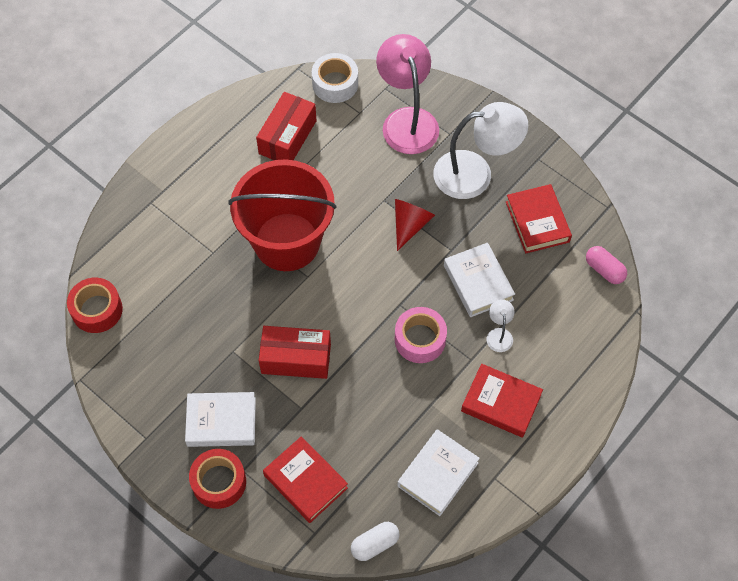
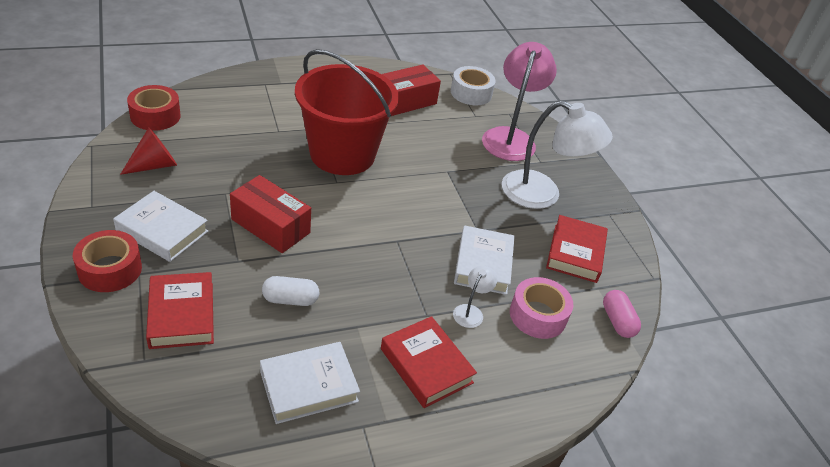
camera: 25 degrees right, 20 degrees down
(375, 544) = (188, 407): white capsule -> white capsule (290, 299)
(410, 225) = (456, 196): red cone -> red cone (155, 165)
(420, 339) = (392, 273): pink tape -> pink tape (538, 315)

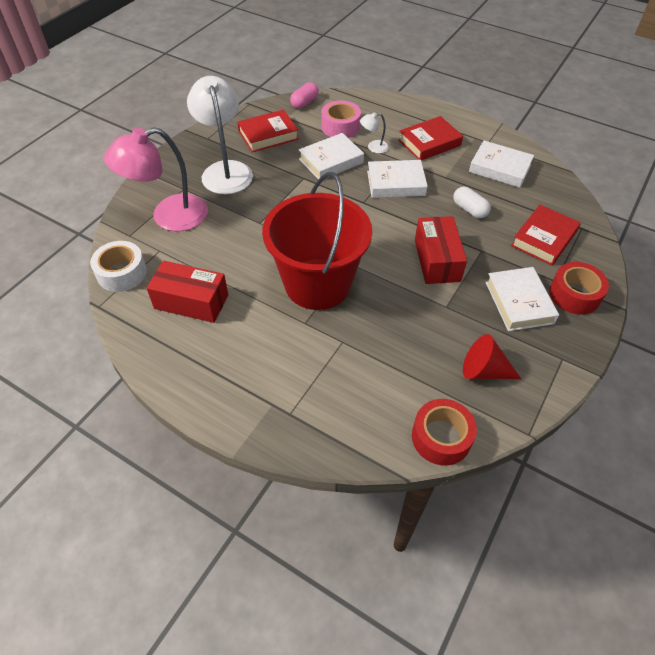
camera: 125 degrees left, 10 degrees up
(394, 281) = (396, 183): none -> white book
(426, 365) = (429, 143): red book -> red book turned 45 degrees clockwise

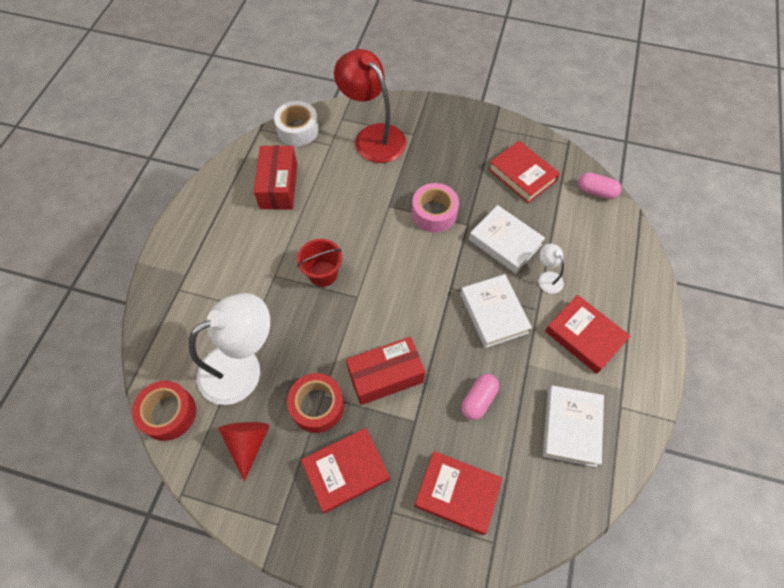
camera: 75 degrees right, 10 degrees up
(168, 216) = (373, 136): pink lamp -> red lamp
(225, 170) = (451, 157): white lamp -> white lamp (242, 367)
(317, 284) = (323, 274): red bucket -> red bucket, size x0.45
(340, 127) = (570, 237): pink tape -> pink tape (434, 213)
(469, 210) = (478, 400): white capsule -> pink capsule
(519, 302) = (346, 471): white book -> red book
(574, 295) = (374, 535): red tape -> red tape (317, 406)

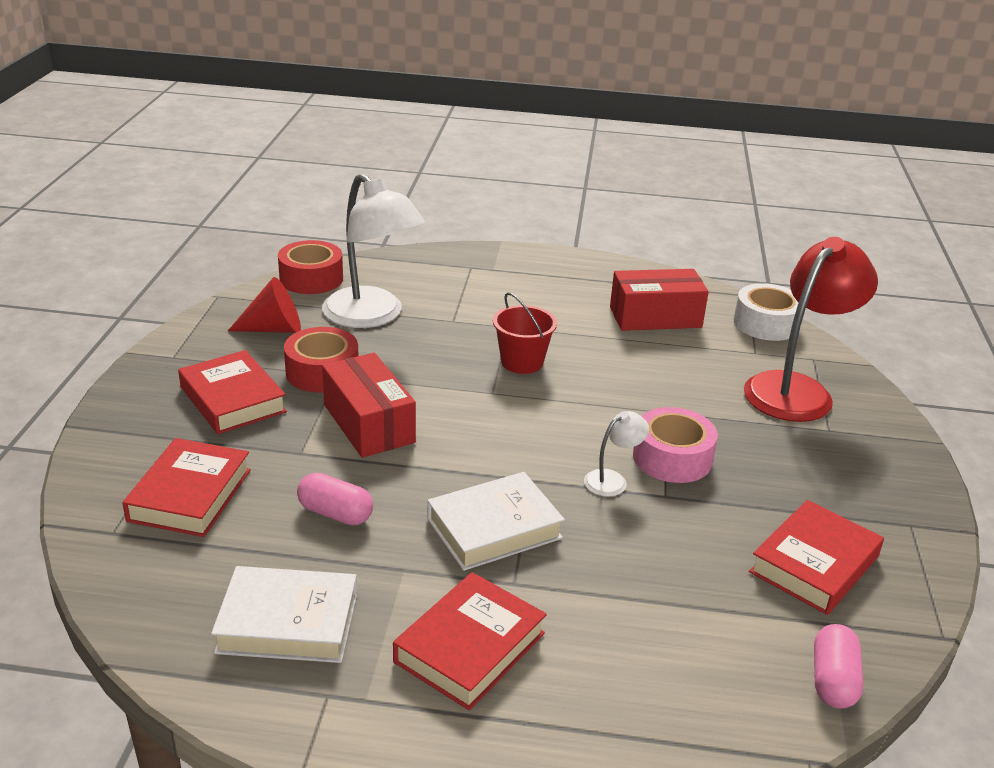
camera: 80 degrees right, 30 degrees down
(505, 242) = (645, 541): white book -> none
(547, 278) = (585, 597): white lamp -> white lamp (612, 480)

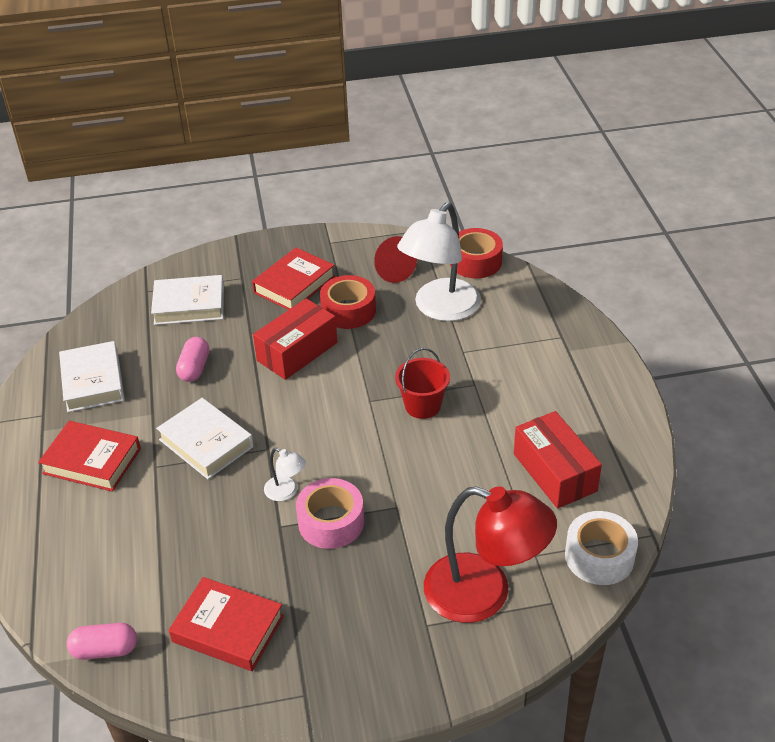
camera: 75 degrees right, 10 degrees up
(190, 495) = (189, 305): red book -> white book

